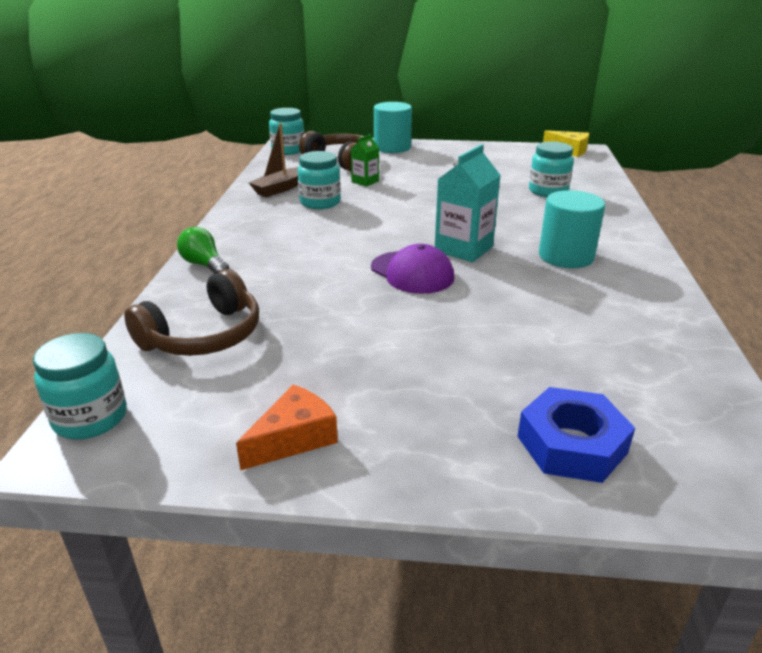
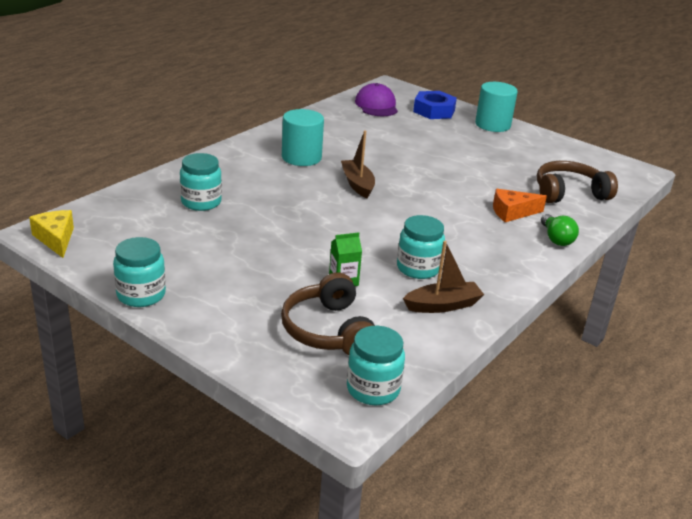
camera: 150 degrees left, 0 degrees up
(90, 418) = (631, 178): turquoise jar -> turquoise jar (141, 295)
(294, 438) = (541, 144): orange cheese -> orange cheese (512, 212)
(392, 147) = (231, 333): turquoise cylinder -> turquoise cylinder (492, 125)
(412, 272) = (414, 183): purple cap -> purple cap (376, 105)
(463, 249) = (357, 184): turquoise carton -> brown boat

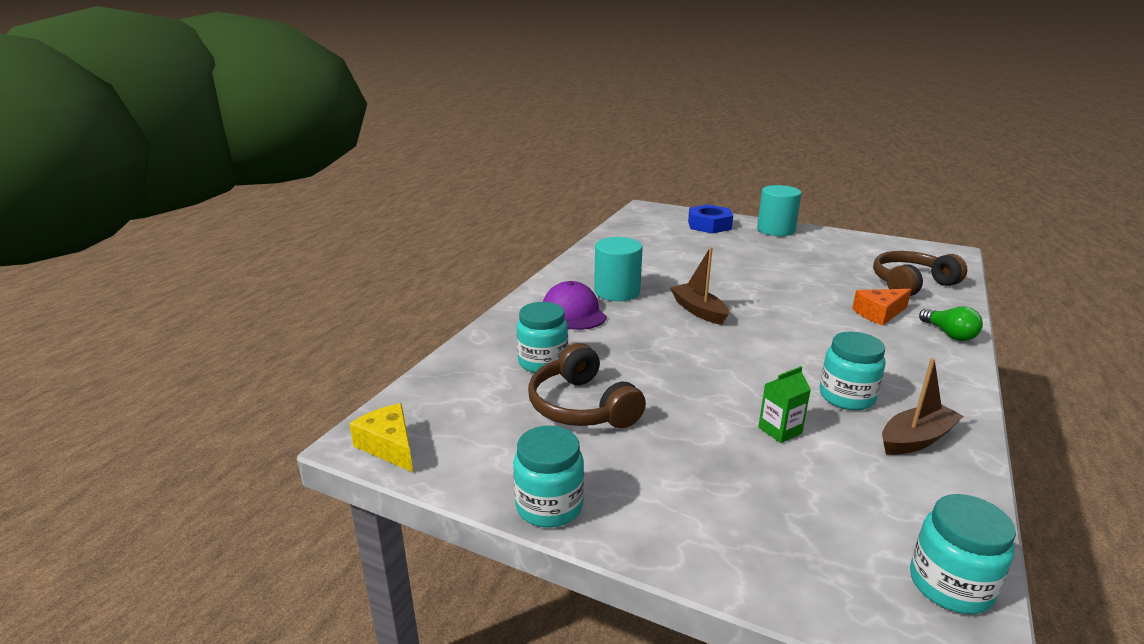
camera: 10 degrees left, 5 degrees down
(328, 330) = (820, 505): brown headphones -> brown headphones (582, 406)
(376, 105) = (650, 228): purple cap -> purple cap (574, 312)

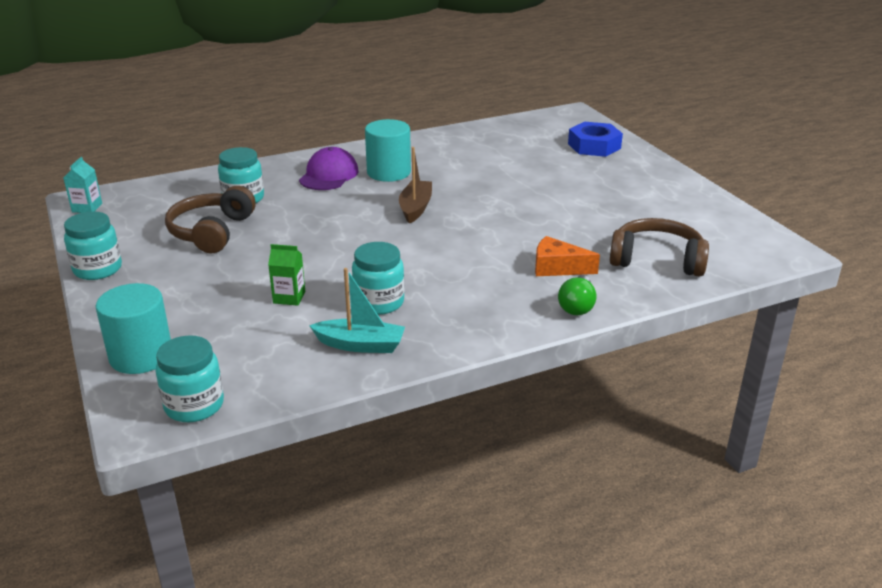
camera: 40 degrees right, 5 degrees up
(389, 446) = (87, 208): yellow cheese -> turquoise carton
(775, 230) = (649, 170): turquoise cylinder -> turquoise cylinder (141, 356)
(916, 439) = (360, 345): brown boat -> turquoise boat

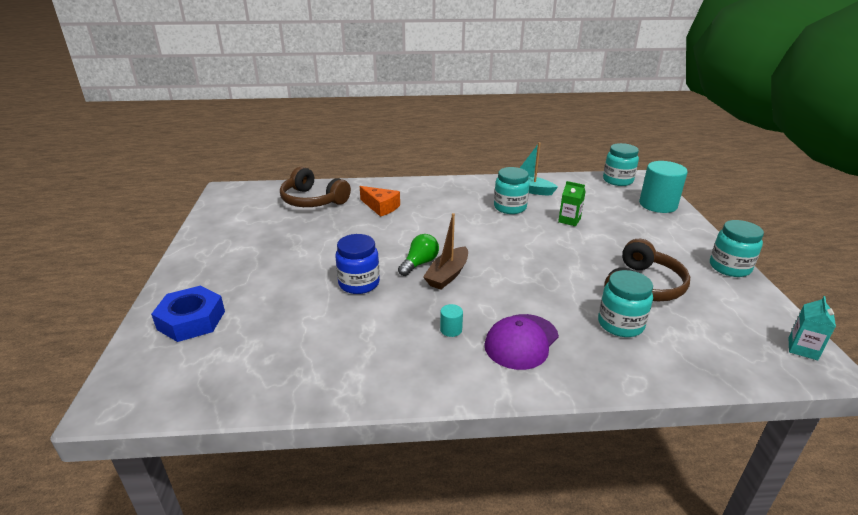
camera: 160 degrees left, 0 degrees up
(388, 172) = (451, 330): turquoise cylinder -> turquoise cylinder, size x0.43
(493, 187) = (359, 283): none -> blue jar
(577, 306) = (393, 186): green light bulb -> green light bulb (419, 263)

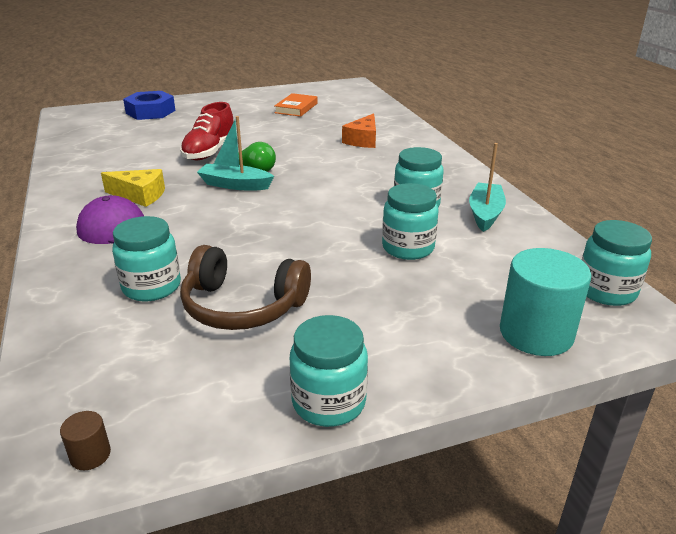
camera: 75 degrees right, 0 degrees up
(271, 226) = (296, 108): none -> orange book
(313, 200) = (356, 113): brown headphones -> none
(359, 283) = (210, 151): blue jar -> red shoe
(447, 275) = (235, 185): brown boat -> turquoise boat
(451, 330) = (140, 195): turquoise cylinder -> yellow cheese
(569, 220) = (408, 248): green carton -> turquoise jar
(802, 349) = (90, 455): turquoise carton -> brown cylinder

